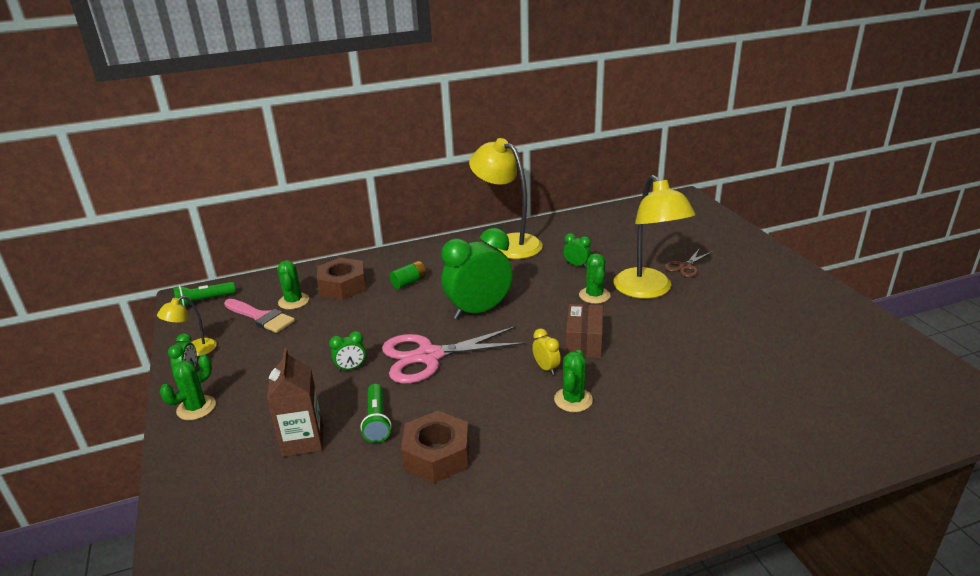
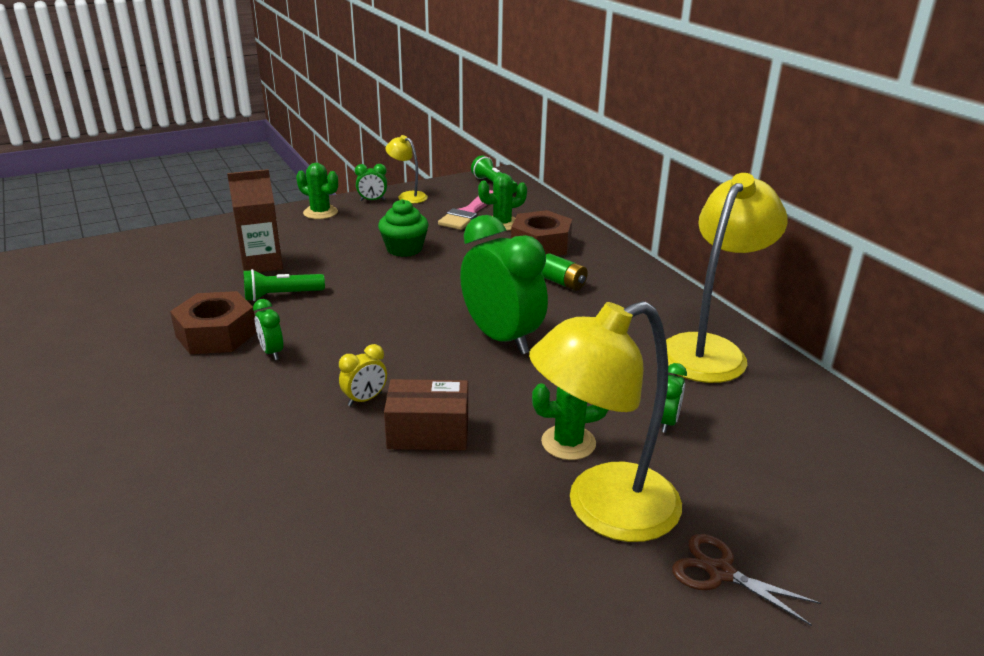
camera: 80 degrees right, 0 degrees up
(315, 352) = (404, 249): none -> green cupcake
(351, 368) = (375, 270): green clock -> green clock (272, 352)
(428, 356) = (395, 312): pink scissors -> none
(573, 400) = (292, 424): green cactus -> none

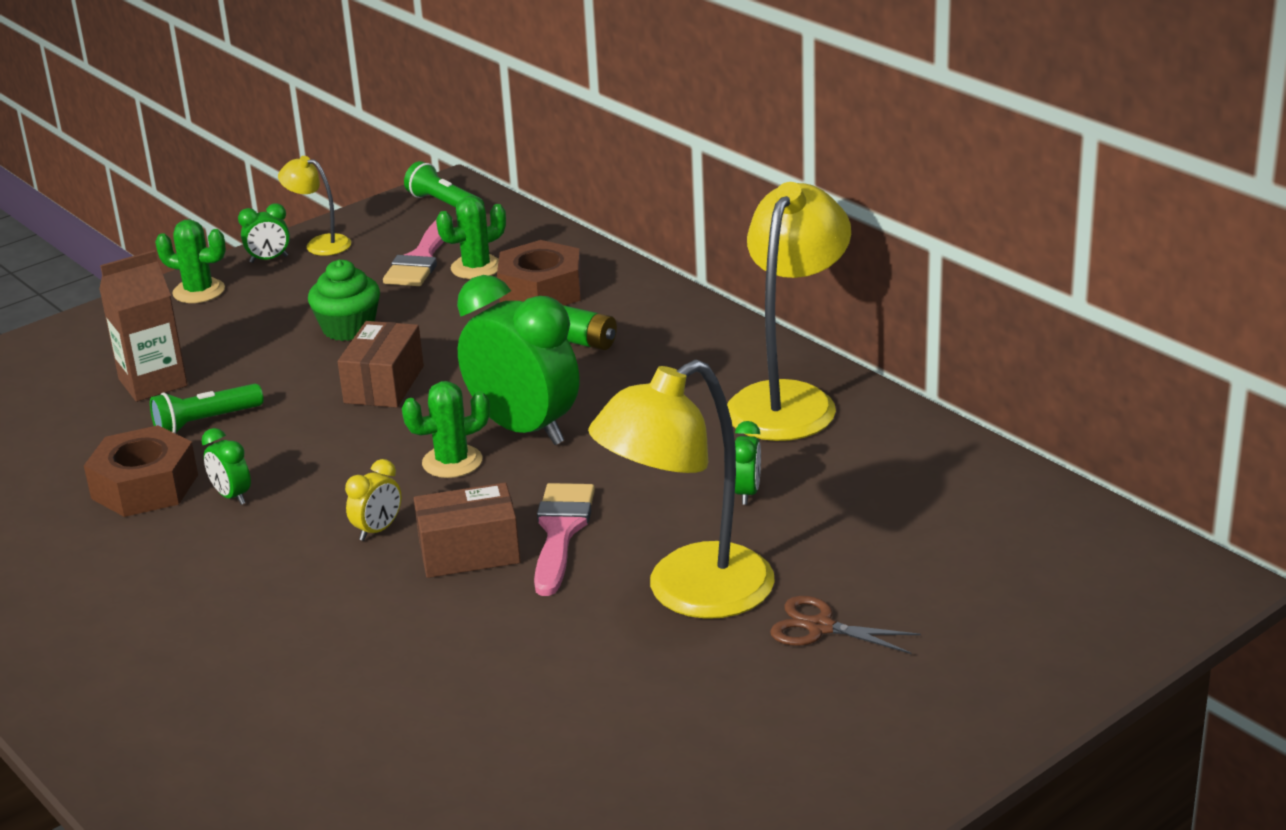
camera: 10 degrees left, 0 degrees up
(413, 289) = (384, 384): none -> brown box
(506, 428) = (560, 532): none -> pink brush
(568, 443) = (637, 535): green cactus -> green cactus (452, 462)

